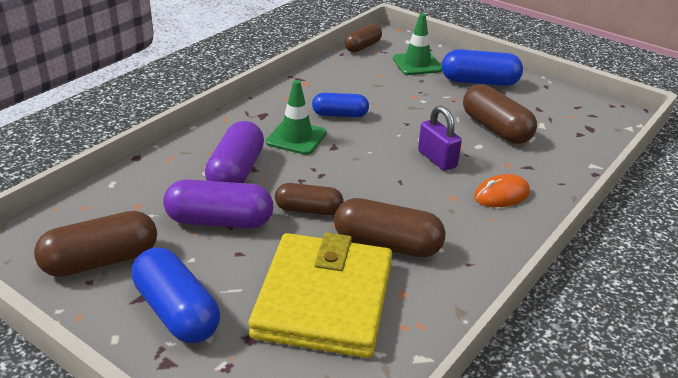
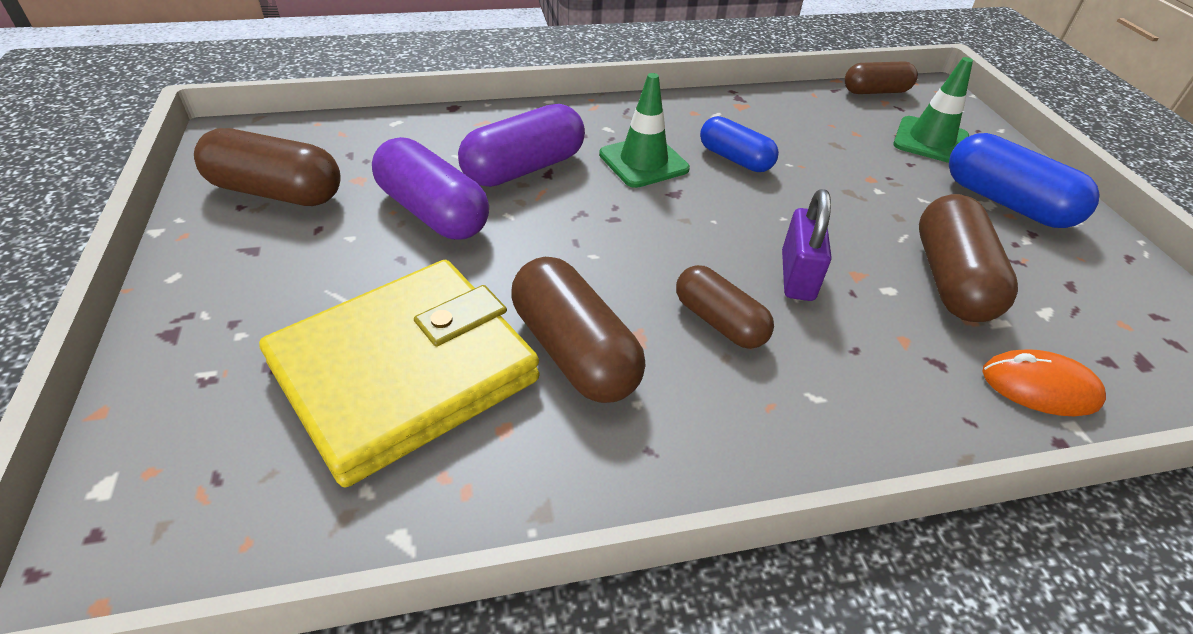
camera: 40 degrees right, 10 degrees up
(177, 312) = (257, 285): blue capsule -> none
(308, 210) = (541, 252): brown capsule -> brown capsule (719, 322)
(501, 195) = (835, 380): orange mouse -> orange mouse (1039, 387)

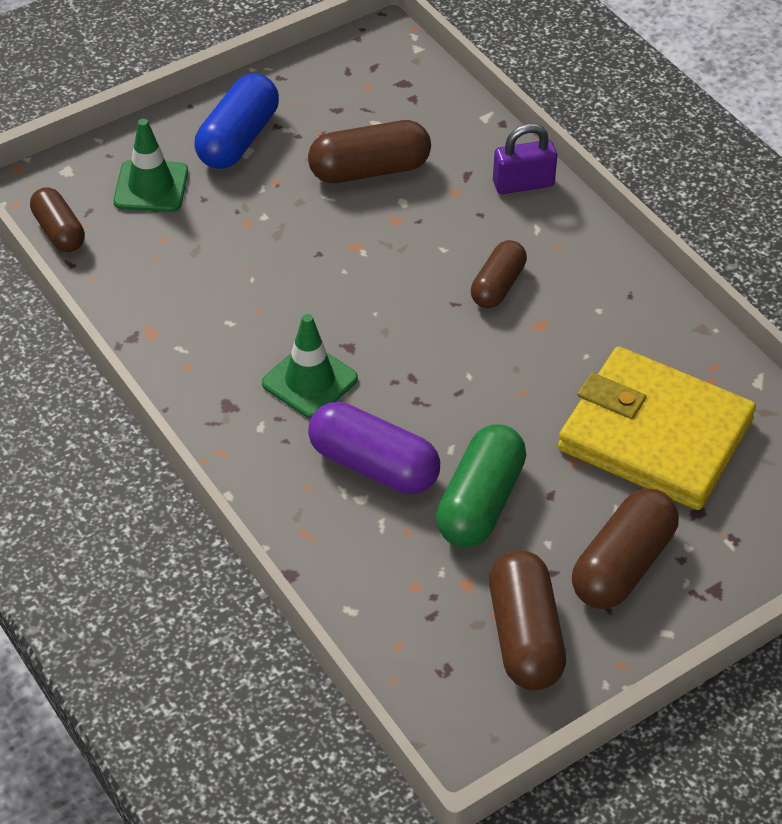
camera: 110 degrees left, 5 degrees up
(432, 212) = (480, 502): purple capsule -> green capsule
(574, 351) = (577, 354): brown capsule -> brown capsule (623, 565)
(735, 159) = (266, 317): blue capsule -> none
(797, 276) = (419, 252): purple padlock -> purple padlock (523, 184)
(1039, 387) = (460, 130): orange mouse -> none

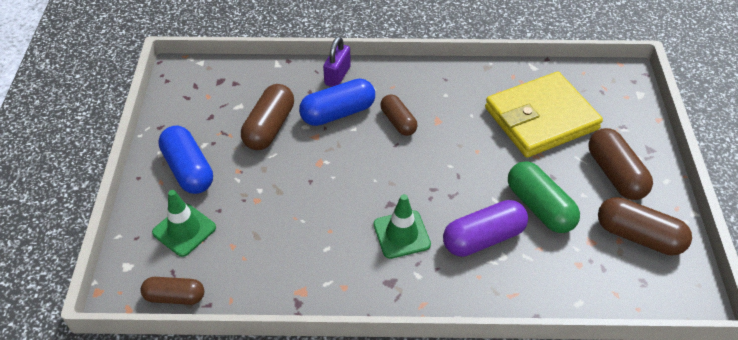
camera: 55 degrees left, 0 degrees up
(456, 219) = (338, 113): none -> blue capsule

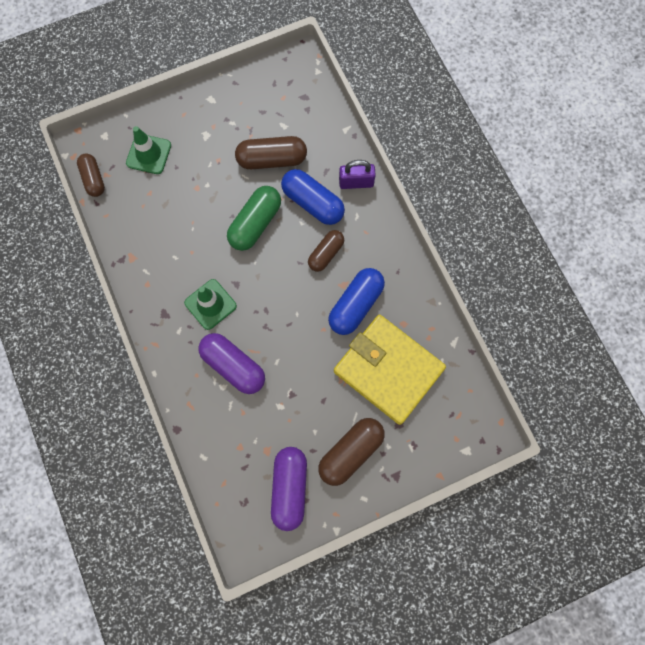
camera: 65 degrees right, 25 degrees up
(188, 170) = (203, 126): blue capsule -> blue capsule (355, 305)
(539, 207) = (285, 399): green capsule -> green capsule (255, 224)
(638, 236) = (290, 488): brown capsule -> purple capsule

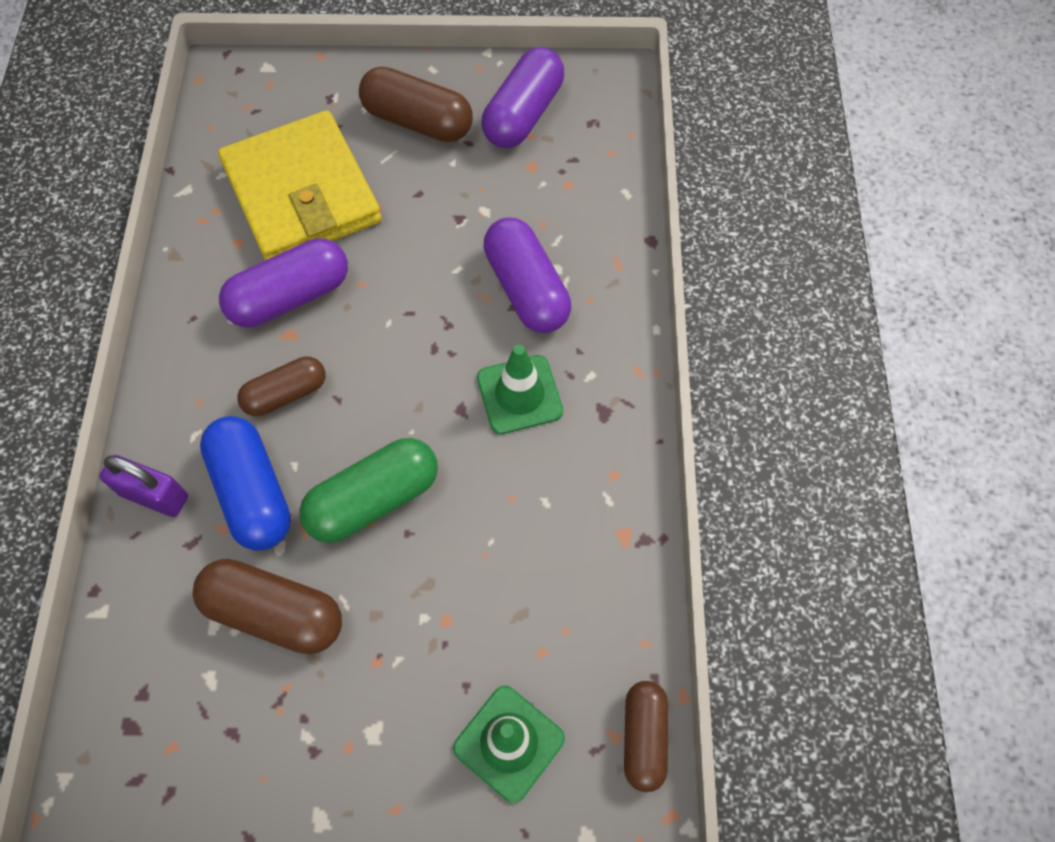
camera: 155 degrees left, 10 degrees down
(351, 452) = (418, 121): brown capsule -> brown capsule turned 45 degrees clockwise
(355, 305) = (290, 297): blue capsule -> purple capsule

